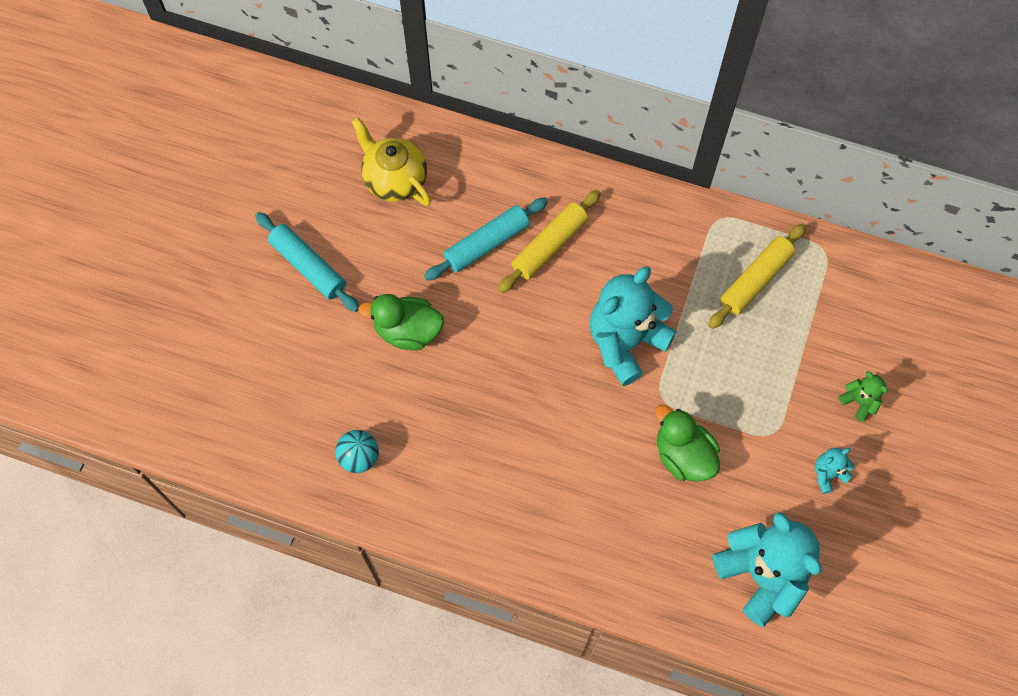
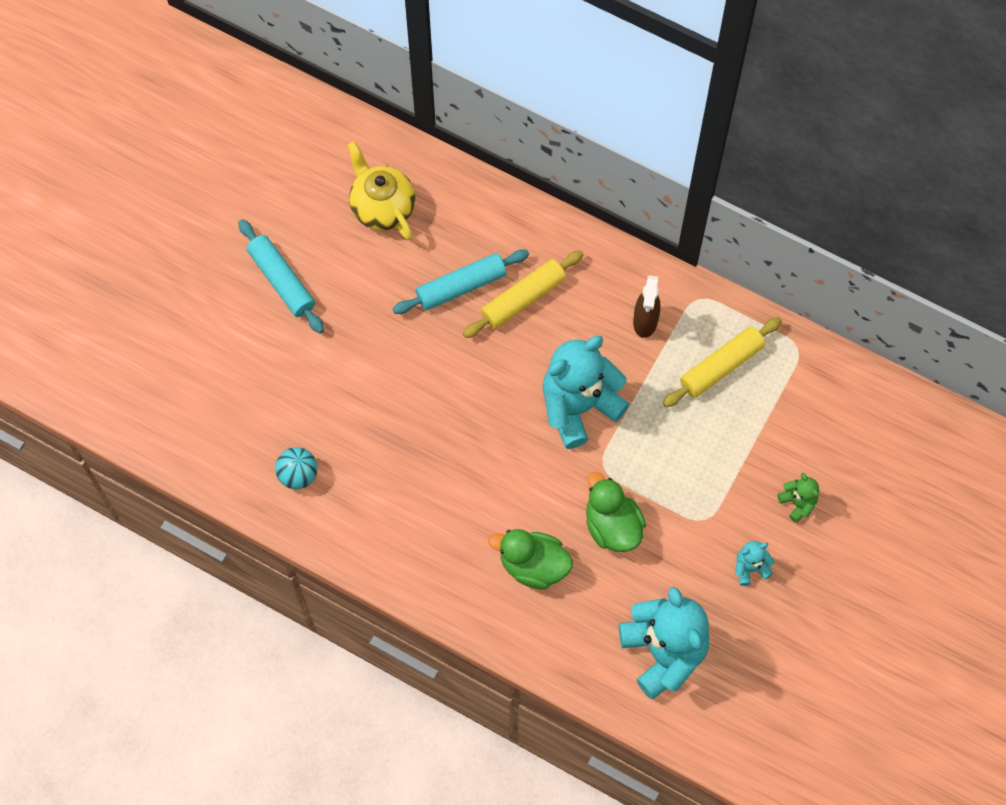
camera: 10 degrees right, 0 degrees up
(407, 331) = (367, 360): green duck -> green duck (533, 565)
(672, 249) = (645, 322): none -> brown spray bottle

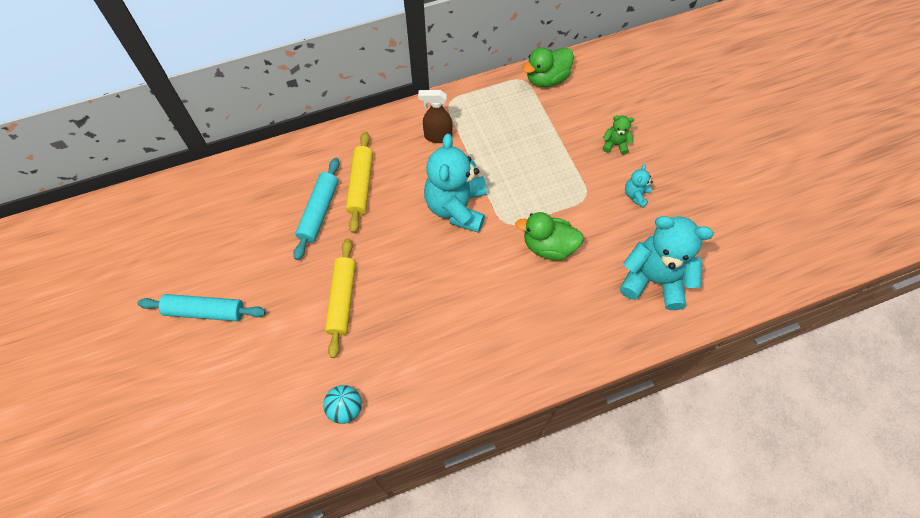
camera: 50 degrees left, 5 degrees down
(382, 207) = (223, 215): yellow teapot -> none
(533, 565) = (536, 310): green duck -> green duck (546, 79)
(645, 322) = (437, 136): brown spray bottle -> brown spray bottle turned 135 degrees clockwise
(721, 366) = (500, 121): yellow rolling pin -> yellow rolling pin (342, 300)

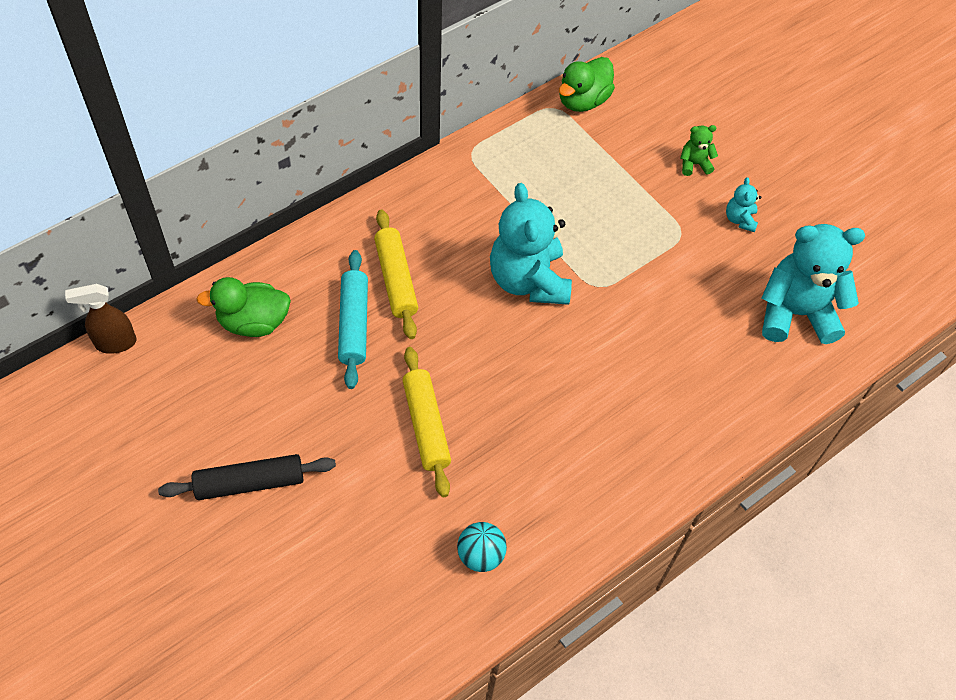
camera: 20 degrees left, 5 degrees down
(205, 311) = (250, 483): turquoise rolling pin -> black rolling pin
(437, 136) = (472, 198): brown spray bottle -> brown spray bottle (115, 343)
(548, 246) = (658, 302): green duck -> green duck (253, 322)

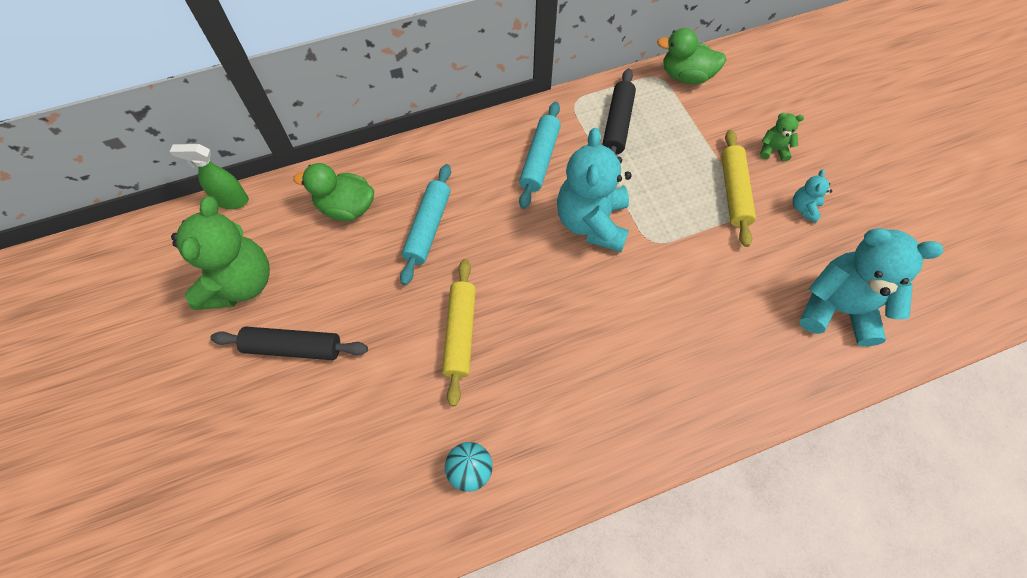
camera: 20 degrees right, 5 degrees up
(115, 343) = (231, 201): brown spray bottle -> green spray bottle
(162, 430) = (240, 283): none -> green teddy bear
(396, 279) = (476, 197): yellow rolling pin -> yellow rolling pin (733, 192)
(452, 224) = (540, 160): none -> turquoise rolling pin
(524, 169) = (617, 124): none -> black rolling pin
(583, 101) = (686, 76): green duck -> green duck turned 45 degrees clockwise

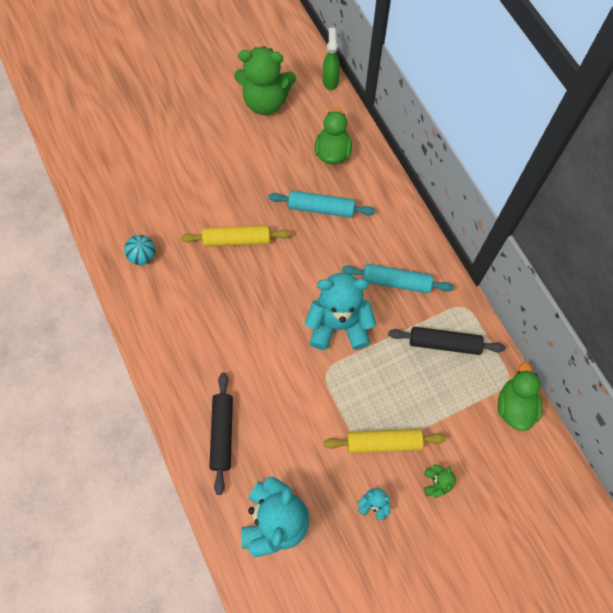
camera: 85 degrees right, 5 degrees up
(293, 348) = (221, 142): black rolling pin -> black rolling pin (222, 433)

